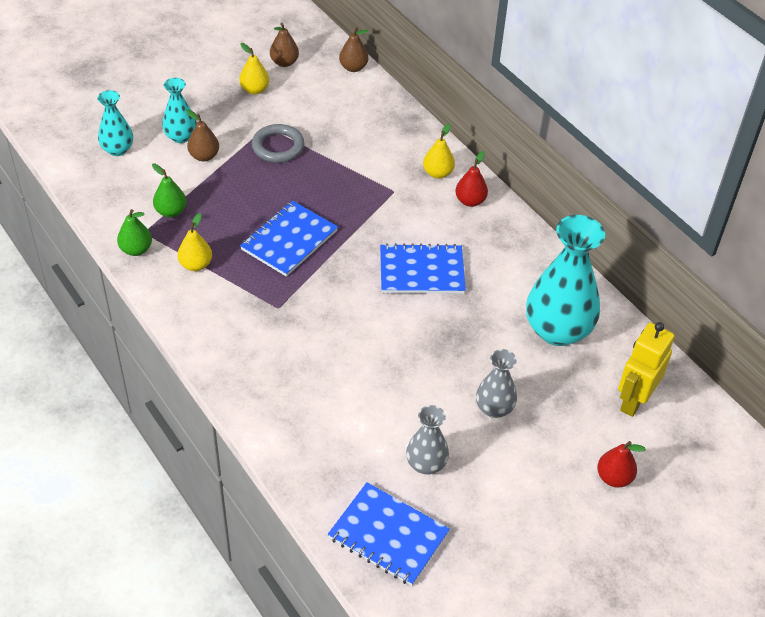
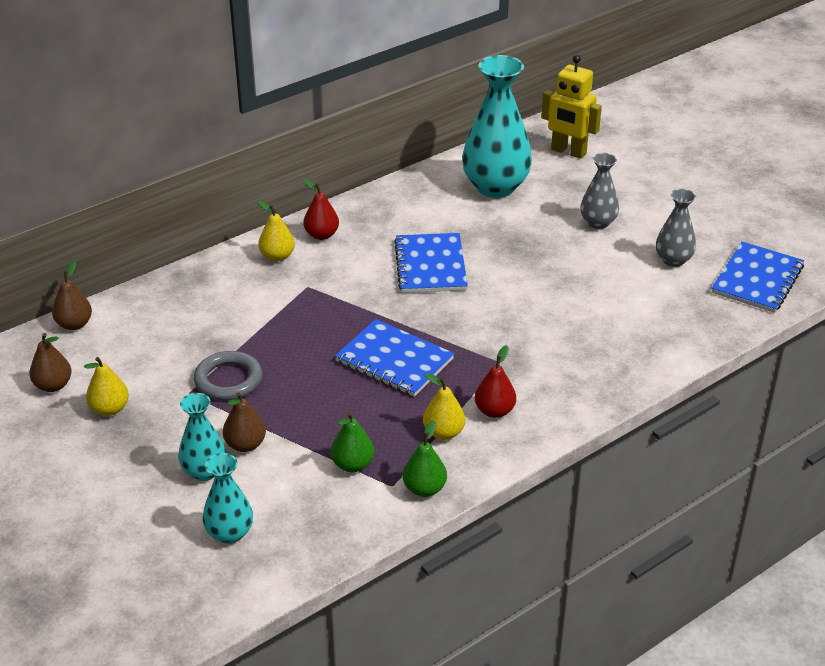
camera: 90 degrees left, 10 degrees down
(614, 477) = (652, 165): red pear -> red pear (494, 411)

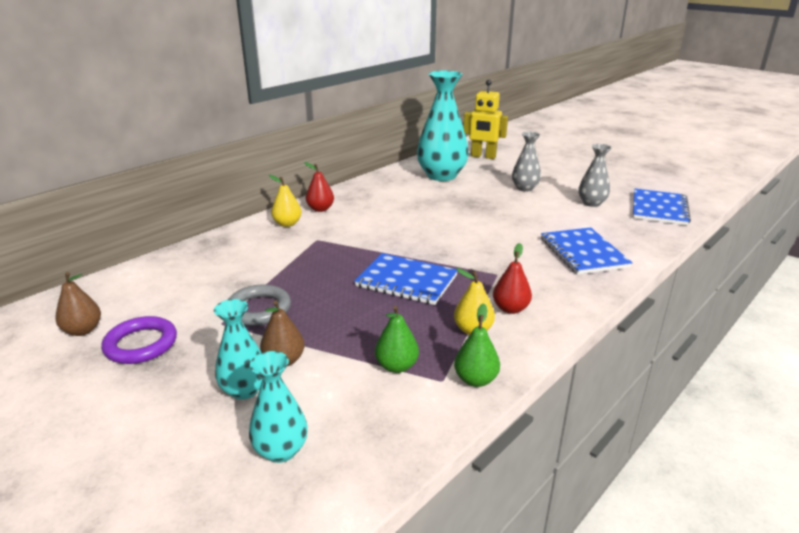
camera: 10 degrees left, 10 degrees down
(74, 324) = (108, 282): brown pear -> none
(110, 409) = (141, 344): yellow pear -> purple ring
(430, 265) = (412, 220): blue notebook -> blue notebook (583, 253)

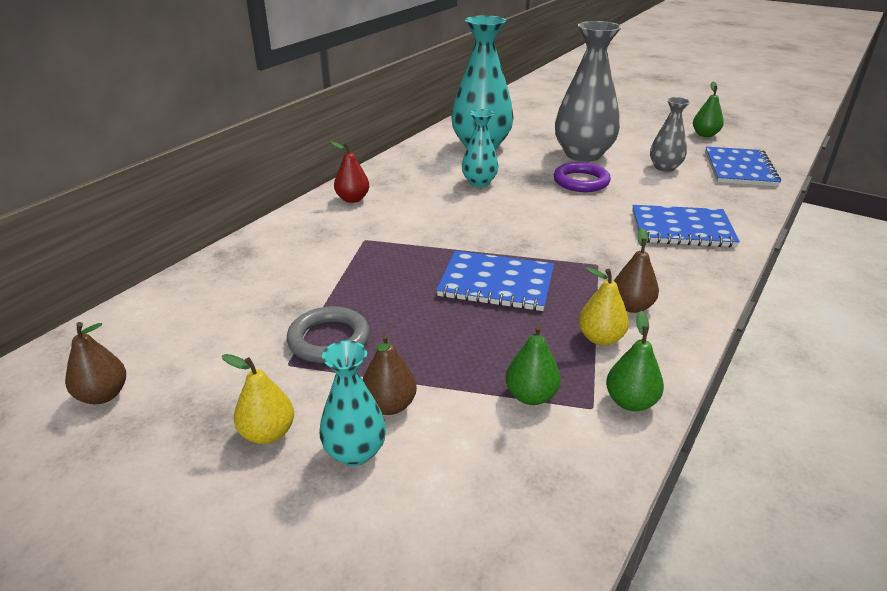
camera: 10 degrees left, 5 degrees up
(141, 344) = (192, 406): purple ring -> purple ring (581, 181)
(281, 450) = (435, 529): turquoise vase -> turquoise vase (479, 182)
(287, 224) = (319, 222): yellow pear -> yellow pear (268, 433)
(483, 156) = (519, 118): yellow robot -> none
(510, 309) = (631, 306): red pear -> brown pear
(524, 188) = (583, 154): grey vase -> grey vase, size x1.88
(583, 253) = (682, 229): blue notebook -> blue notebook turned 60 degrees counterclockwise
(641, 179) = (705, 135): none -> green pear

